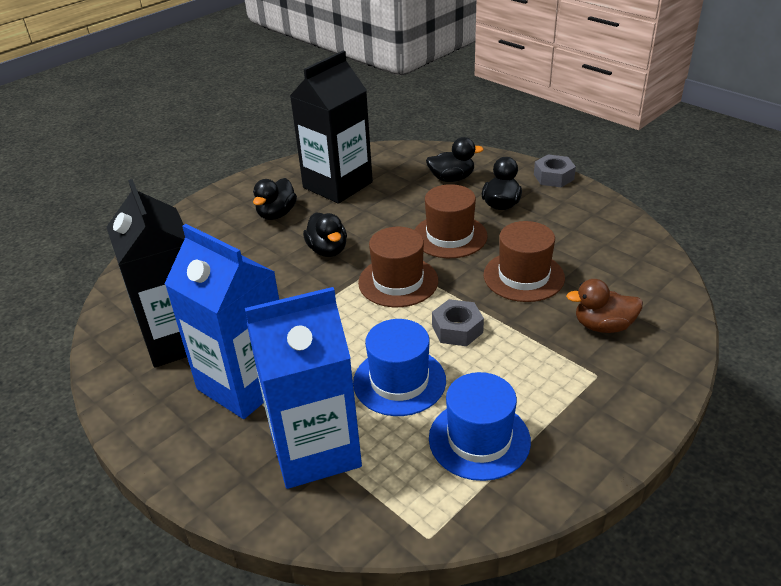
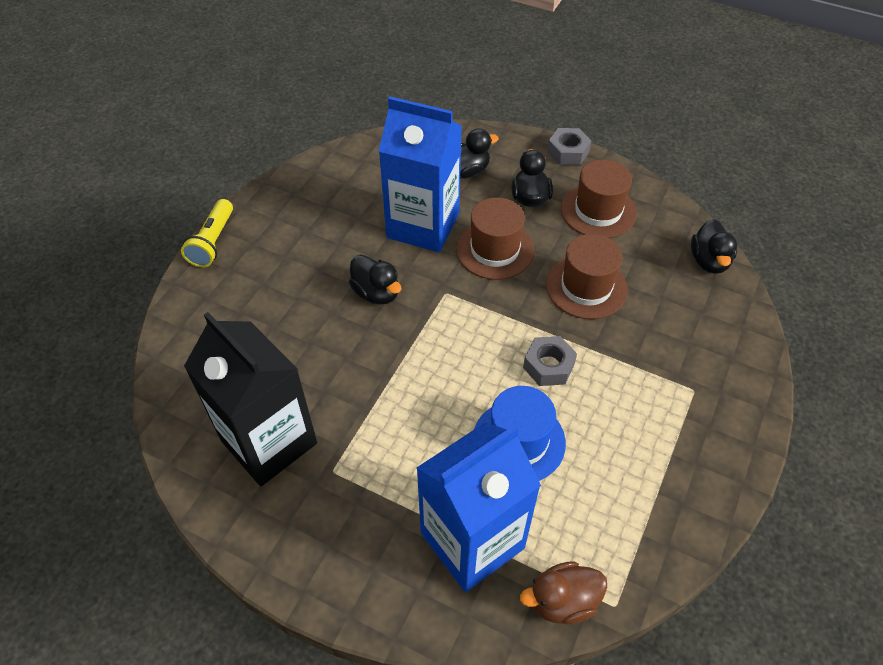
camera: 20 degrees left, 15 degrees up
(213, 196) = (213, 242): none -> yellow flashlight
(245, 383) = (367, 482): blue carton -> blue carton (423, 225)
(276, 214) = (298, 254): black duck -> black duck (709, 261)
(337, 185) = (348, 201): black carton -> none
(398, 281) = (467, 319): brown hat -> brown hat (598, 211)
(479, 439) = (618, 488): blue hat -> none
(603, 326) = (679, 332): brown duck -> brown duck (562, 601)

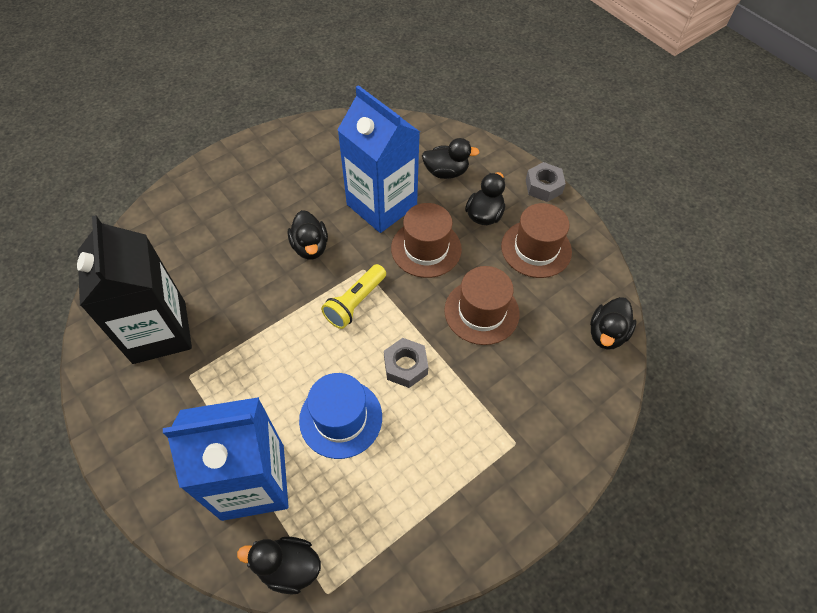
camera: 25 degrees right, 5 degrees up
(213, 242) = (218, 158): yellow flashlight -> yellow flashlight (355, 303)
(562, 601) = (288, 567): brown duck -> black duck

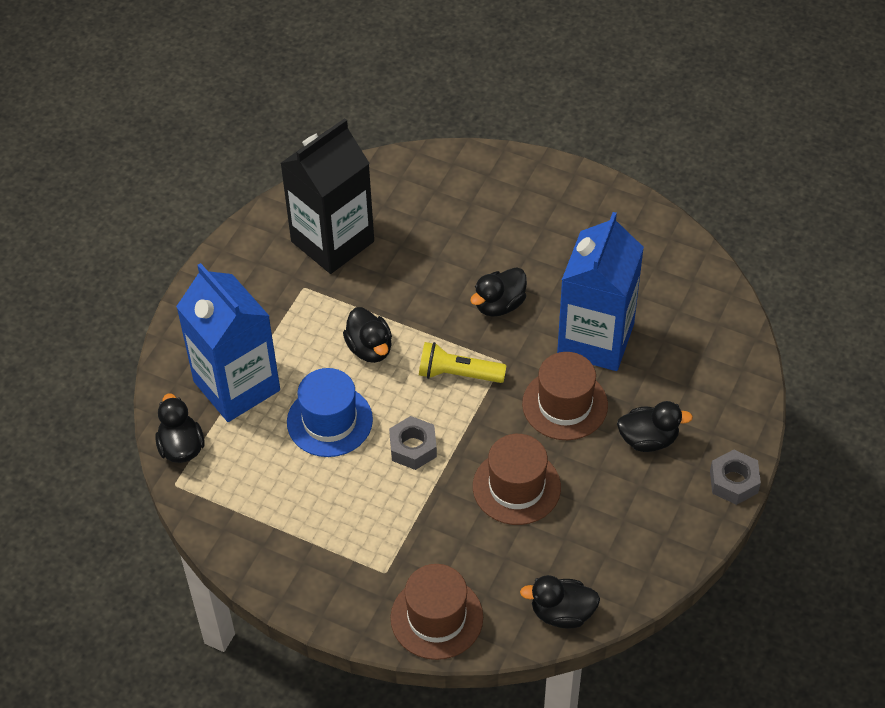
camera: 65 degrees right, 5 degrees down
(446, 172) = (686, 377): black duck -> black duck (370, 348)
(536, 249) = (634, 507): brown hat -> brown hat (436, 617)

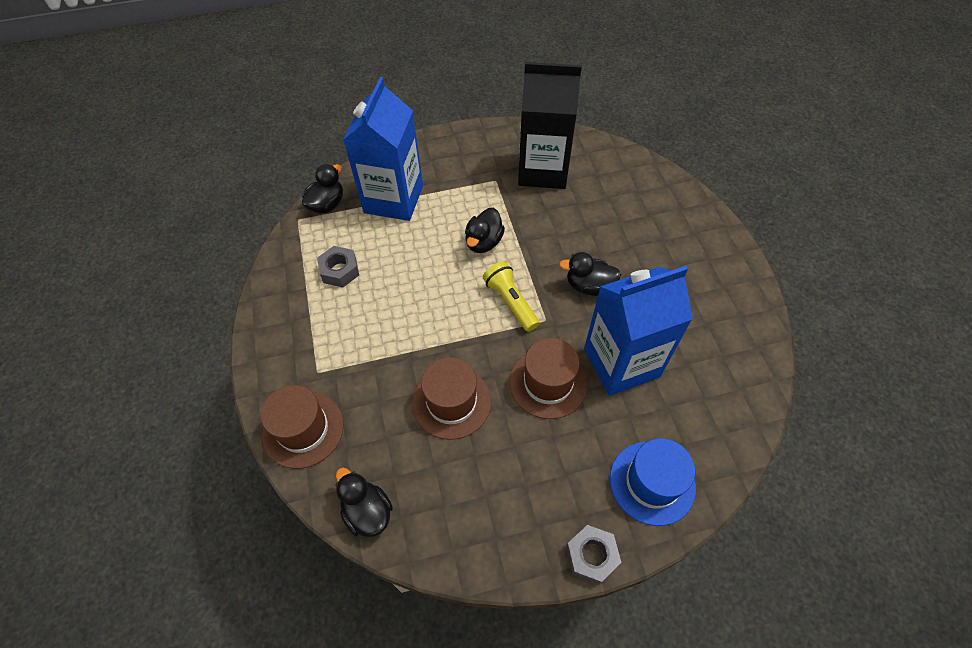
camera: 50 degrees right, 5 degrees up
(329, 421) = (410, 260): blue hat -> blue hat (652, 482)
(413, 448) = (429, 318): grey nut -> grey nut (340, 271)
(648, 439) = (571, 461): black duck -> none

